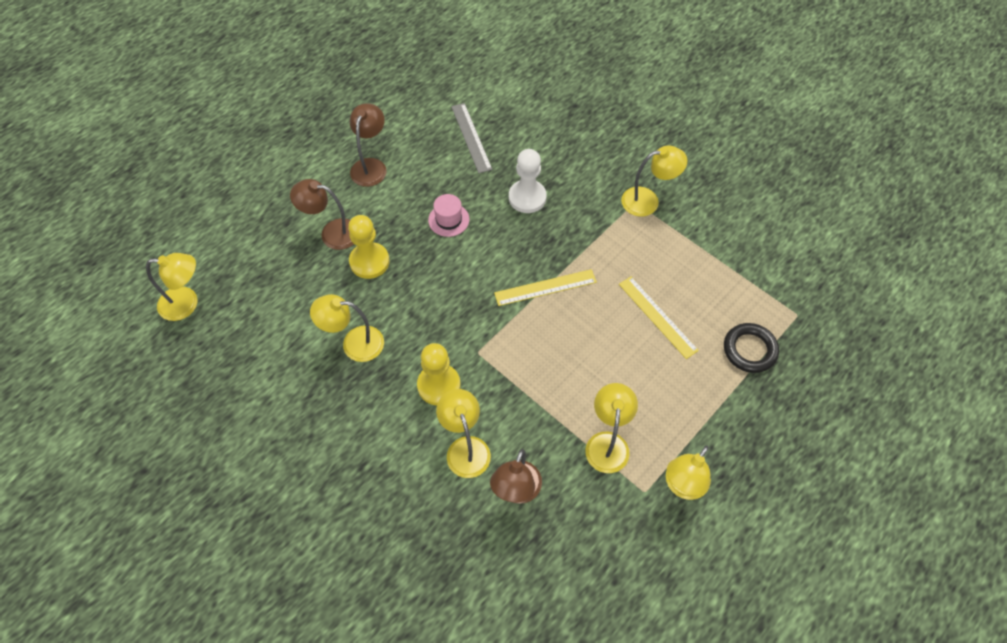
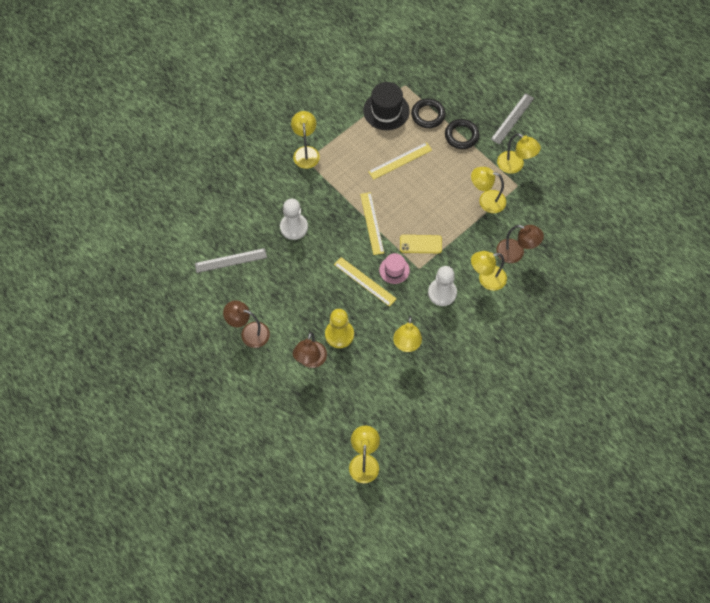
camera: 85 degrees left, 5 degrees up
(439, 385) = (442, 293): yellow pawn -> white pawn
(448, 220) = (307, 280): pink hat -> pink hat (394, 270)
(451, 285) = (365, 281): none -> yellow ruler
(518, 352) = (420, 244): none -> yellow phone
(722, 400) = (461, 136): none -> black ring
(742, 292) = (386, 111): none -> black hat
(776, 479) = (512, 118): none -> grey ruler

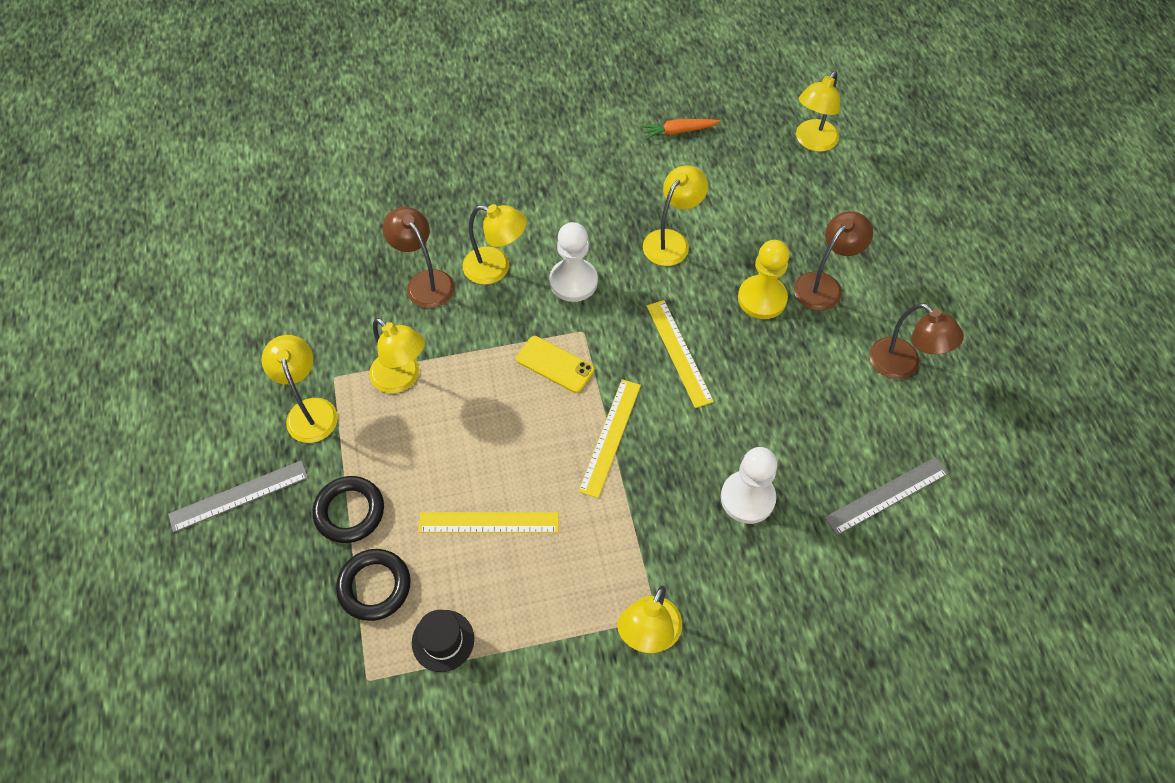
camera: 150 degrees left, 5 degrees down
(230, 260) = (887, 495): grey ruler -> grey ruler turned 45 degrees counterclockwise
(386, 111) = (443, 640): black hat -> black hat, size x0.61
(394, 270) = (622, 347): pink hat -> none
(448, 425) = (678, 131): none -> orange carrot

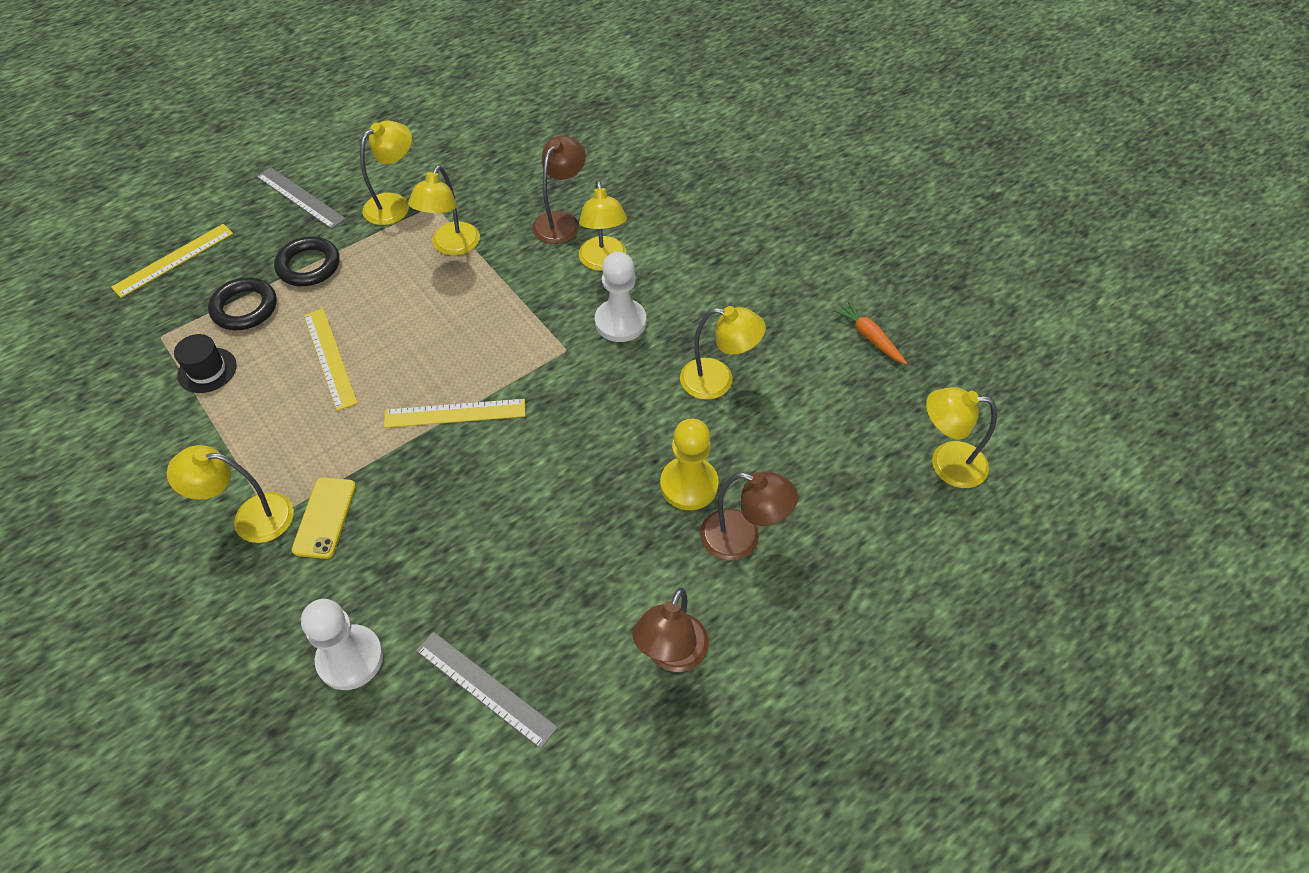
camera: 65 degrees right, 5 degrees down
(555, 364) = (517, 343): yellow phone -> yellow phone (325, 517)
(679, 352) = (580, 434): yellow ruler -> yellow ruler (173, 260)
(747, 498) = (430, 552): white pawn -> white pawn (350, 658)

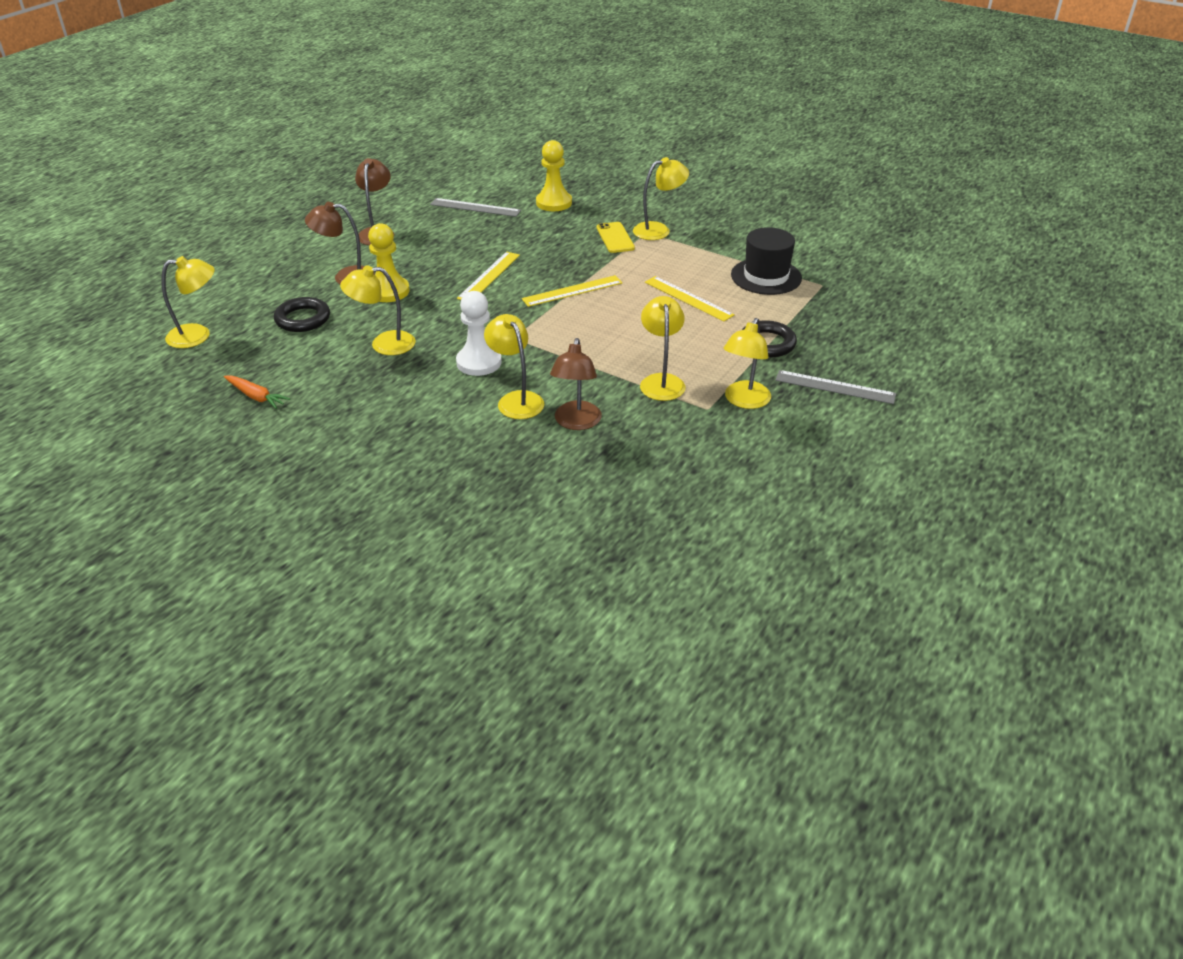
camera: 160 degrees right, 15 degrees down
(173, 260) = (877, 324): yellow ruler -> yellow ruler (489, 276)
(207, 370) = (766, 276): black hat -> black hat, size x1.64
(245, 308) = (783, 310): black ring -> black ring (303, 319)
(350, 658) = (554, 203): white pawn -> yellow pawn

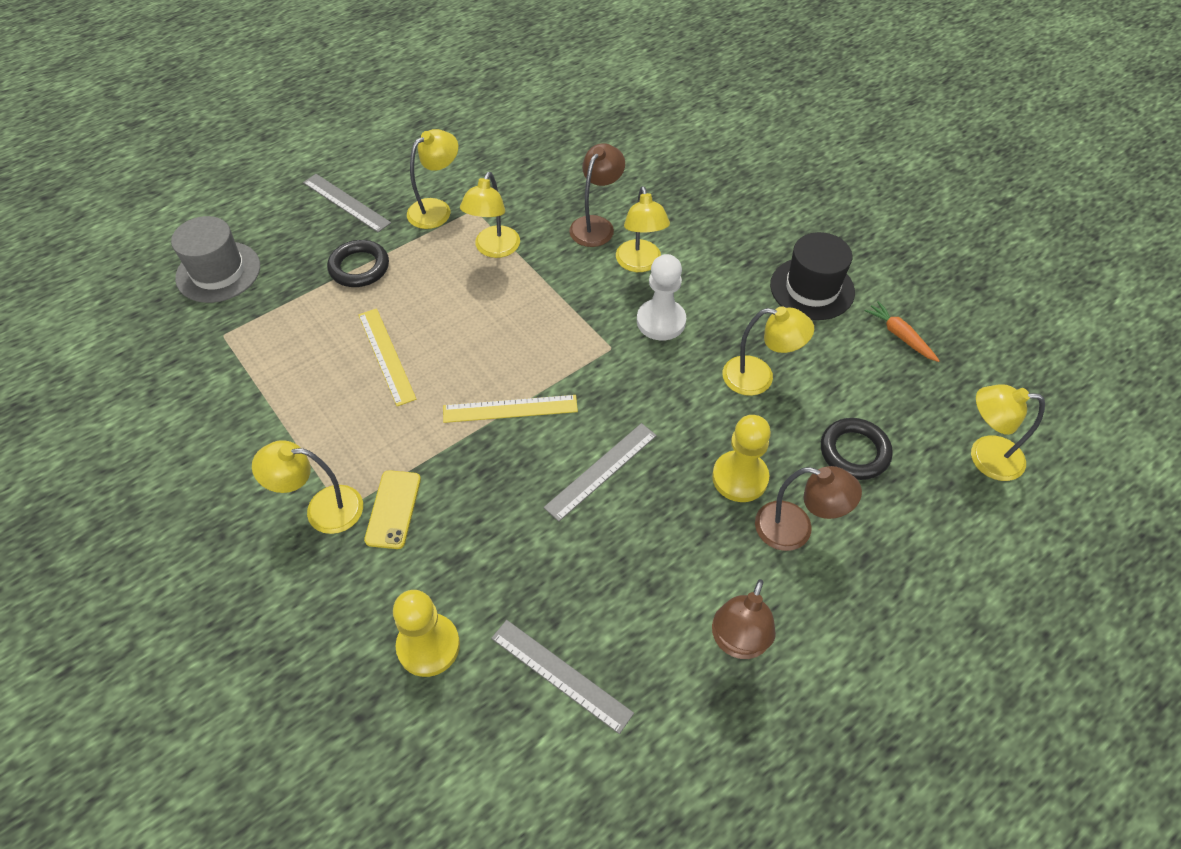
camera: 160 degrees left, 15 degrees up
(489, 276) = (601, 471): yellow ruler -> grey ruler
(766, 276) = (270, 367): black hat -> black hat (812, 288)
(877, 316) = (218, 272): none -> grey hat

